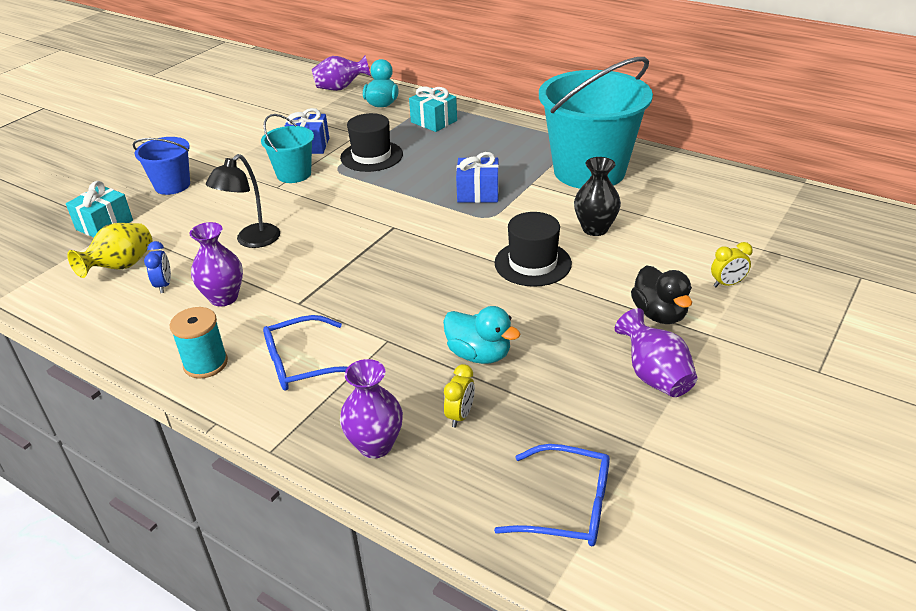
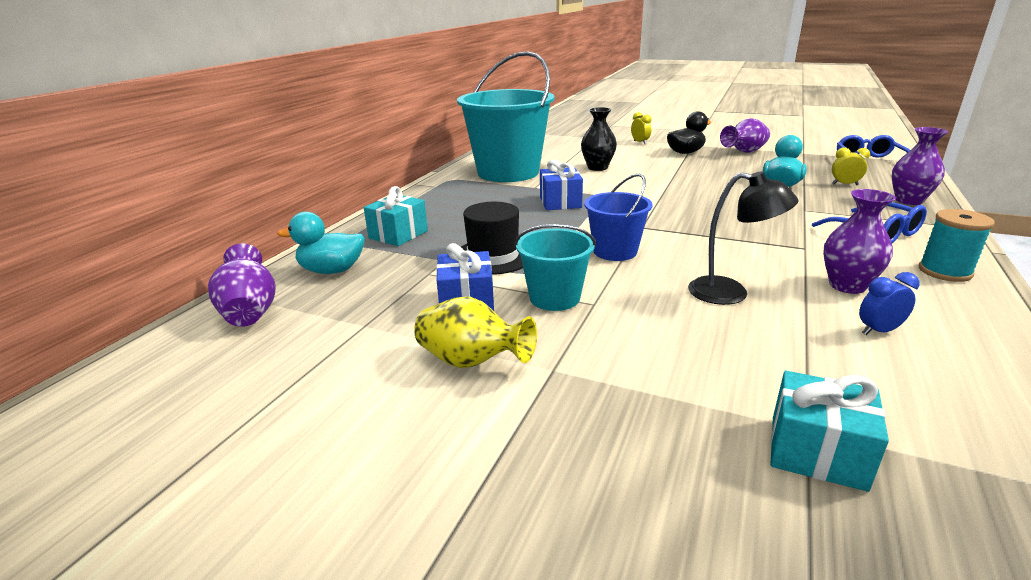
camera: 100 degrees left, 10 degrees down
(121, 267) = (891, 383): yellow vase -> yellow vase (472, 362)
(172, 185) = (635, 408): blue bucket -> blue bucket (615, 251)
(532, 263) = (658, 179): black hat -> none

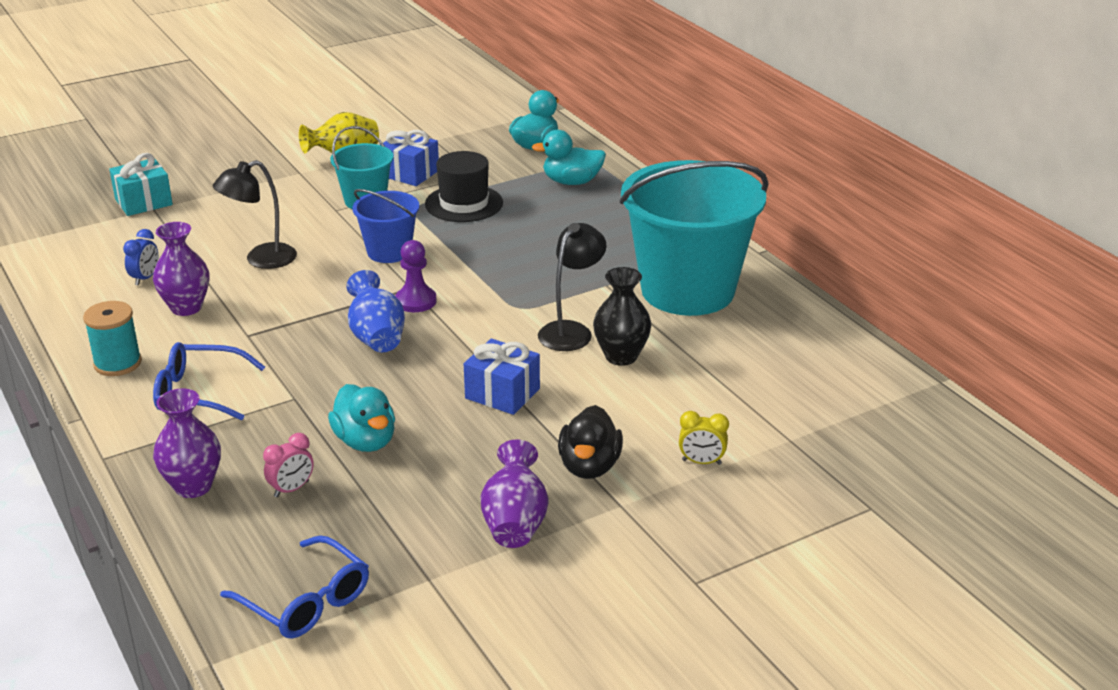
camera: 125 degrees right, 5 degrees up
(250, 312) = (508, 114): purple vase -> none
(398, 234) = (571, 182): turquoise gift -> turquoise duck
(560, 202) = (535, 278): blue gift -> blue gift (502, 393)
(597, 180) = (571, 331): none -> black lamp
(652, 220) = (416, 301): none -> purple pawn
(709, 214) = (377, 337): none -> blue vase
(844, 184) = (291, 489): yellow clock -> pink clock

